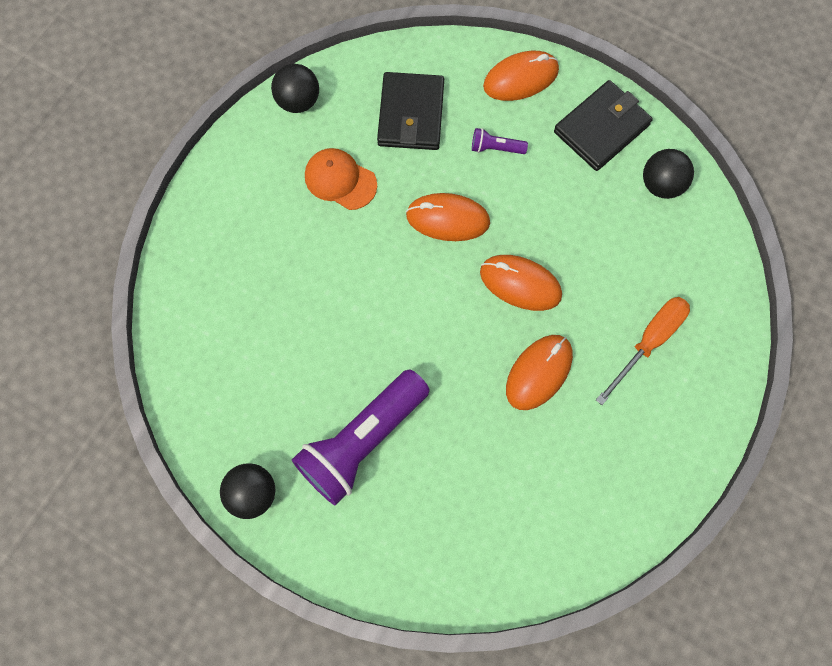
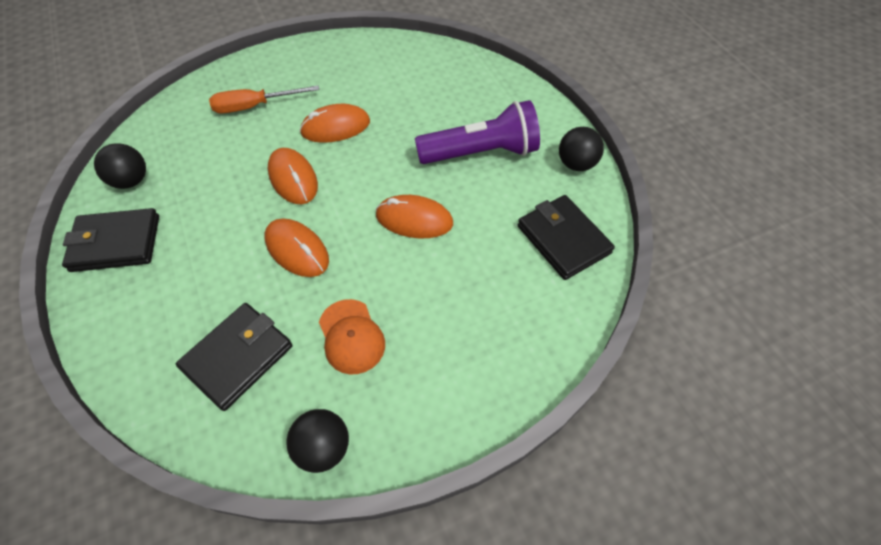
camera: 145 degrees left, 15 degrees down
(218, 384) = (563, 239): none -> black wallet
(495, 148) = (205, 280): purple flashlight -> none
(520, 78) = (118, 326): orange mouse -> orange mouse (414, 220)

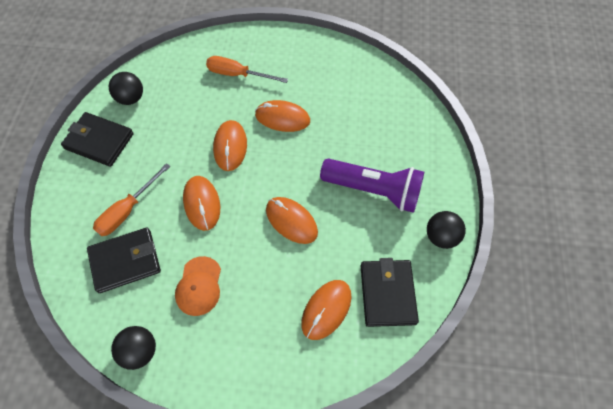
camera: 30 degrees right, 5 degrees up
(204, 300) = (127, 210): none -> orange screwdriver
(512, 286) = (326, 310): none -> orange mouse

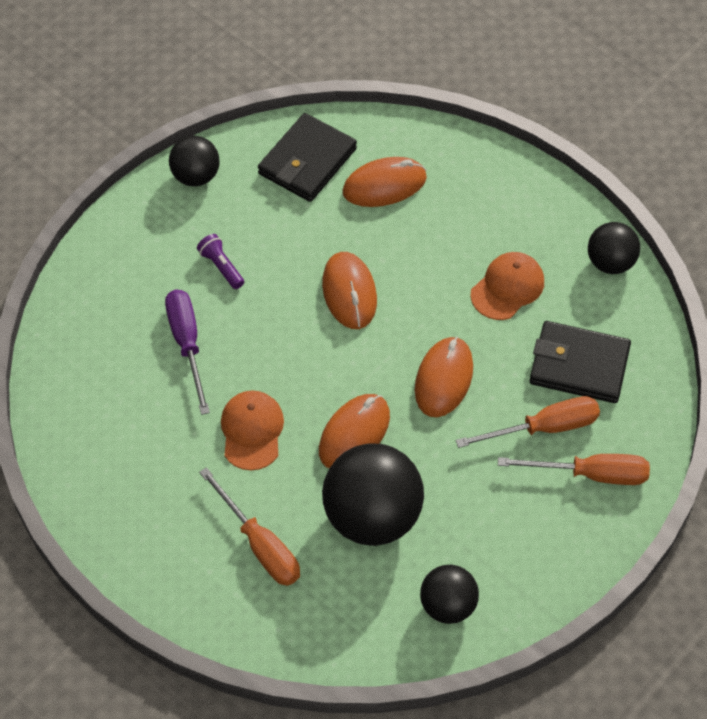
camera: 145 degrees left, 5 degrees down
(87, 200) = (590, 474): none -> orange screwdriver
(99, 141) = (532, 558): black wallet -> none
(193, 114) = (372, 517): none -> black ball
(282, 118) = (252, 431): orange mouse -> orange cap
(351, 139) = (187, 344): none -> purple screwdriver
(374, 190) = (221, 267): purple flashlight -> purple flashlight, size x0.41

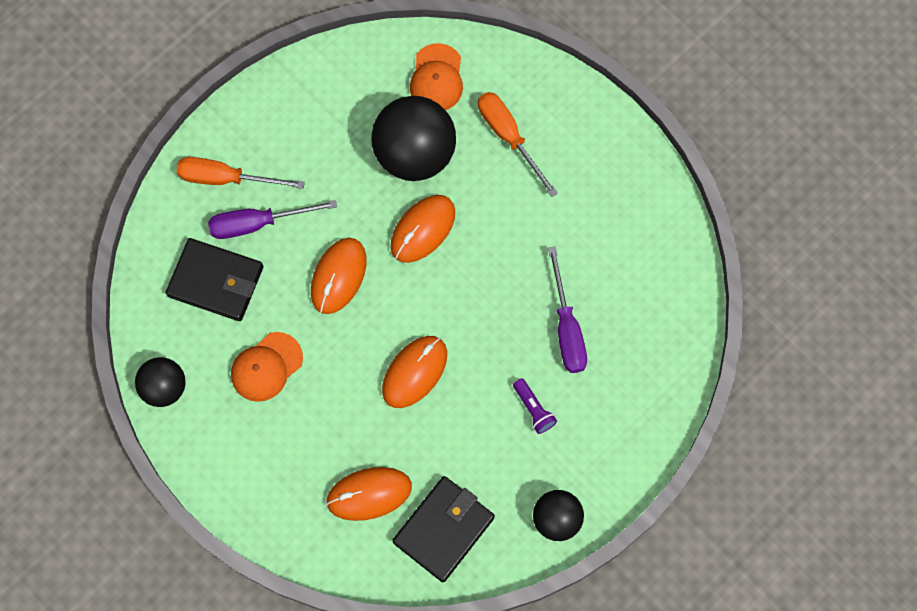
camera: 175 degrees left, 15 degrees up
(252, 431) = (511, 238): orange cap -> orange cap (436, 78)
(349, 292) = (414, 372): orange mouse -> orange mouse turned 45 degrees clockwise
(447, 605) = (362, 77): black ball -> none
(544, 428) = (258, 223): orange screwdriver -> purple screwdriver

